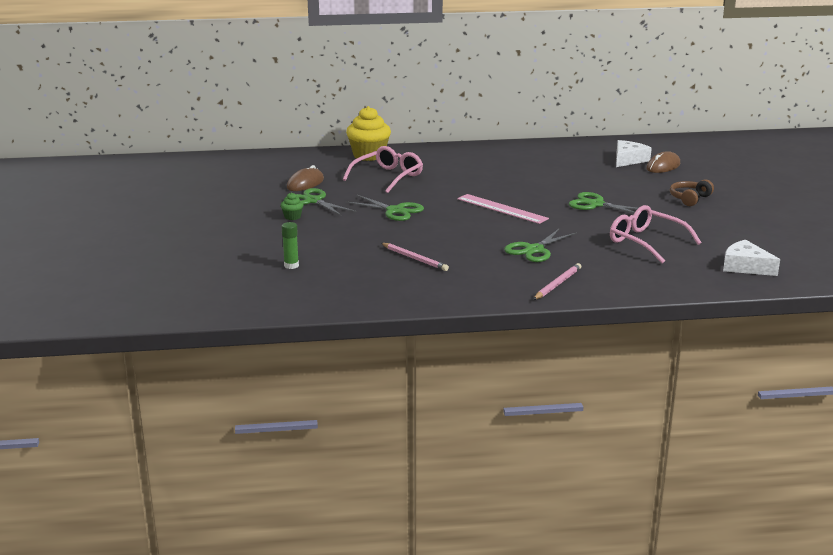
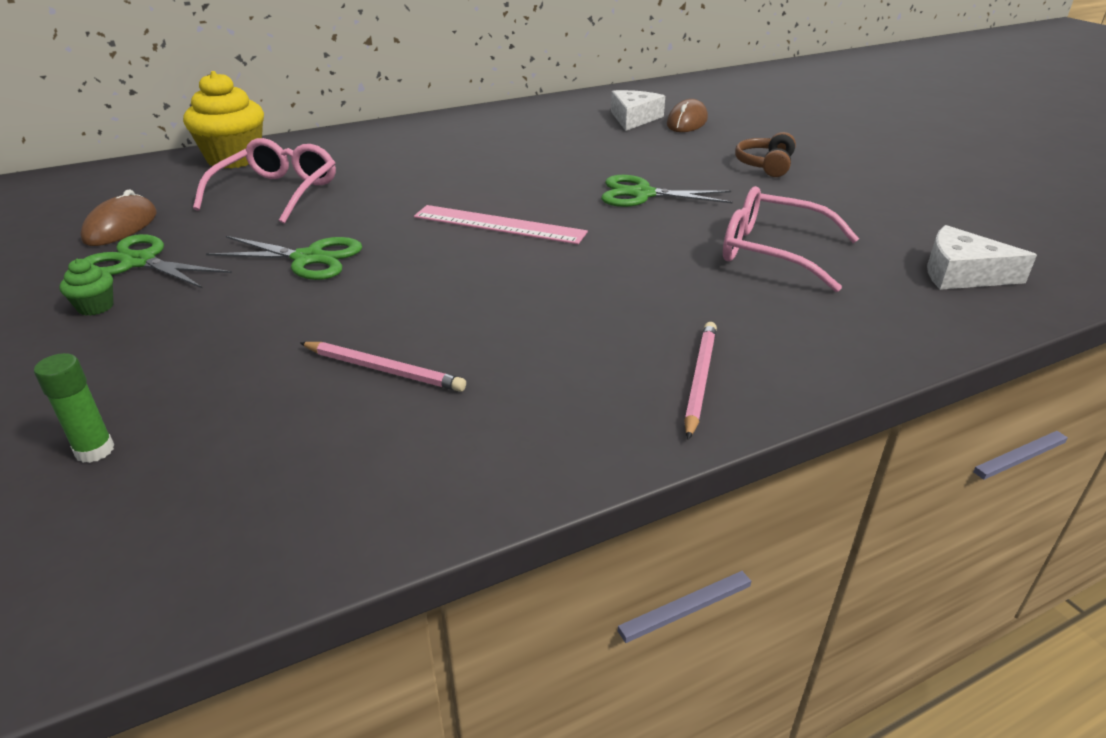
camera: 20 degrees left, 10 degrees up
(534, 250) = (604, 302): green scissors -> none

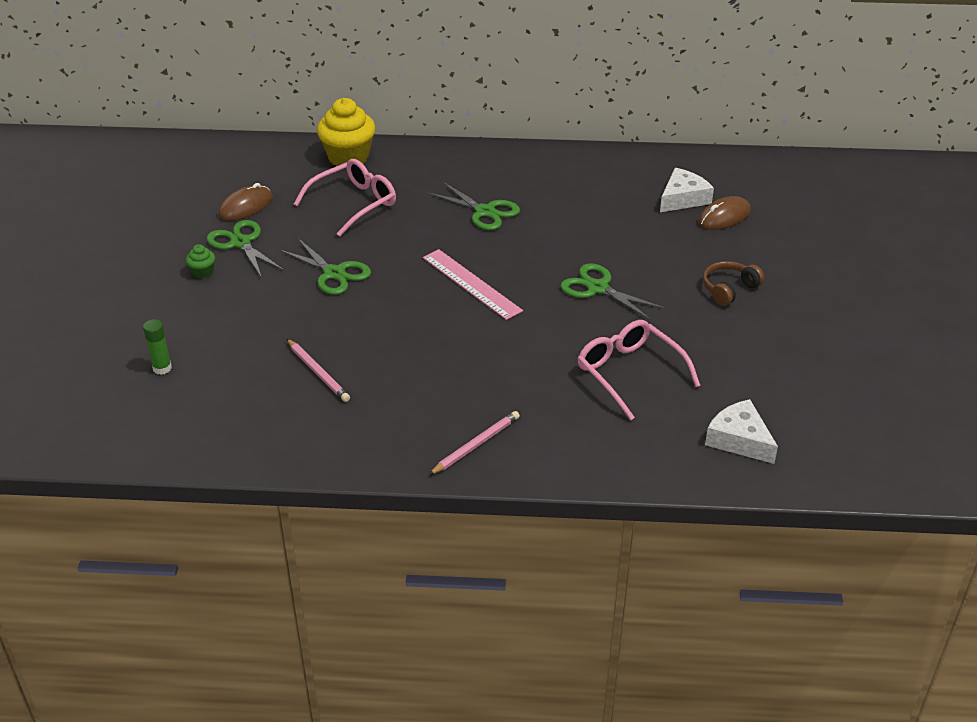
camera: 30 degrees right, 5 degrees up
(446, 166) = (485, 212): none -> green scissors

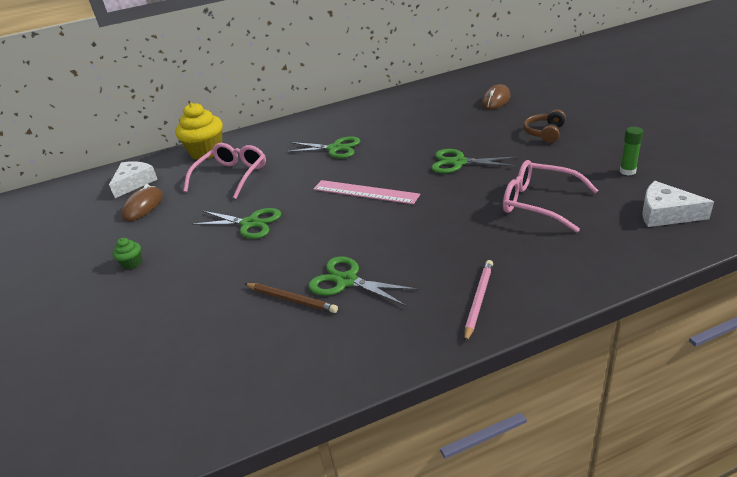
camera: 20 degrees left, 5 degrees down
(162, 368) = (136, 355): green glue stick -> green glue stick (627, 171)
(241, 243) = (154, 231): green scissors -> green scissors (347, 281)
(318, 372) = (291, 299): pink pencil -> brown pencil
(683, 198) = (460, 100): white cheese -> white cheese (134, 183)

